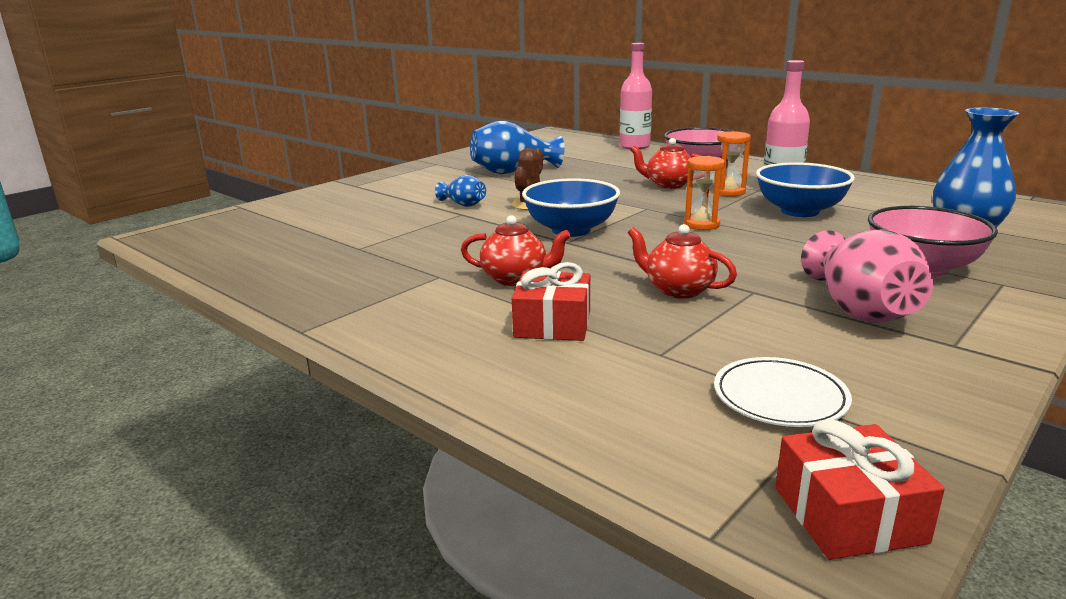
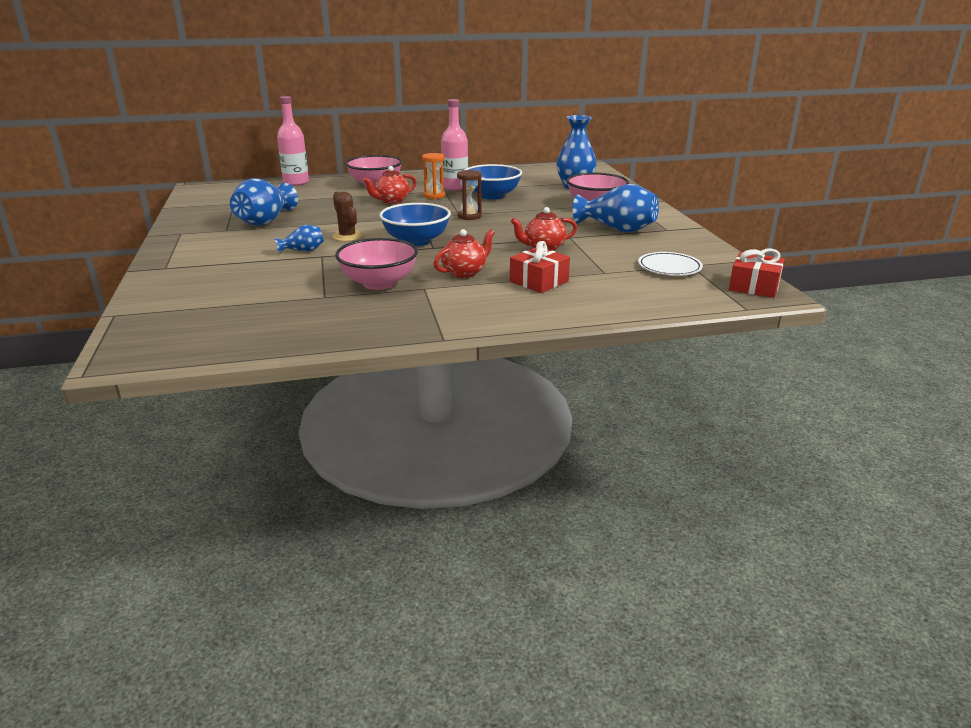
camera: 55 degrees left, 5 degrees up
(423, 255) = (379, 283): none -> pink bowl
(701, 224) = (469, 216): orange hourglass -> brown hourglass
(859, 309) = (617, 229): pink vase -> blue vase

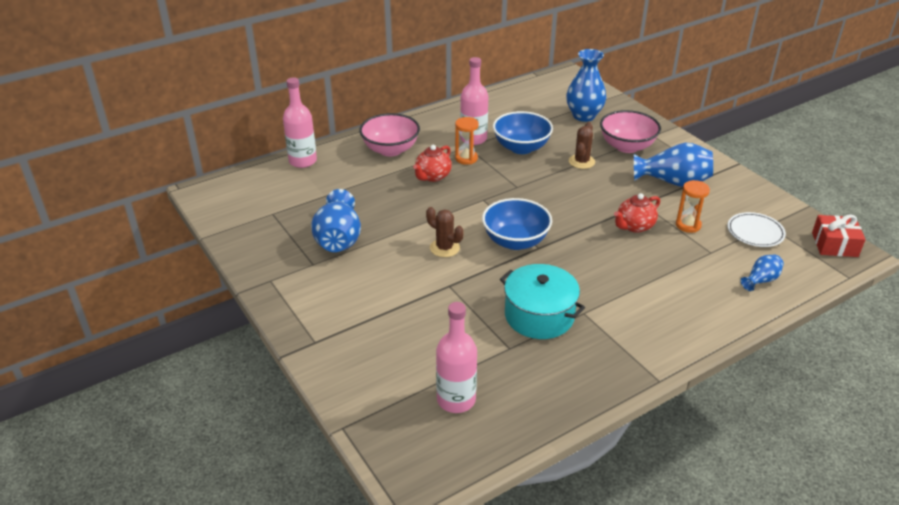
camera: 20 degrees left, 10 degrees up
(232, 317) = (456, 400): none -> pink bottle
(303, 251) = (424, 281): blue vase -> blue vase (761, 280)
(379, 283) = (539, 315): pink bowl -> turquoise pot
(464, 272) = (598, 281): red teapot -> none
(469, 216) = (529, 188): brown hourglass -> none
(539, 209) = (581, 162): none -> brown cactus
(539, 281) = (669, 279): red gift -> none
(600, 254) = (688, 225): none -> orange hourglass

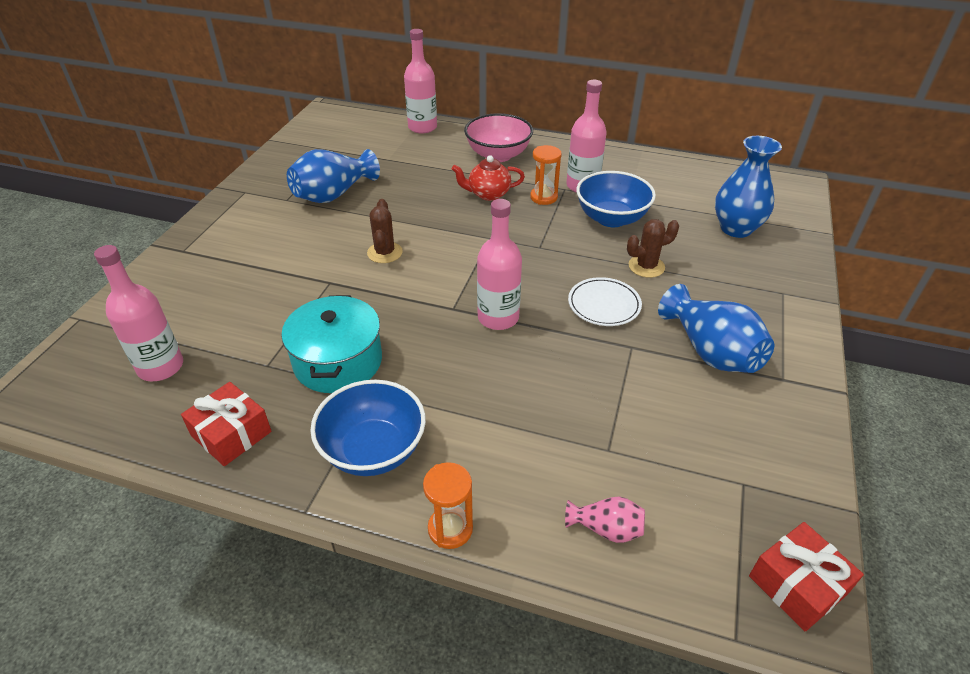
camera: 50 degrees right, 5 degrees up
(515, 241) = (446, 288): blue bowl -> blue bowl (373, 450)
(562, 388) = (231, 434): none -> red gift
(567, 235) = (498, 318): none -> pink bottle
(627, 146) = (727, 284): pink bowl -> none
(634, 226) = (578, 360): red teapot -> none
(688, 225) = (639, 404): orange hourglass -> orange hourglass (450, 529)
(755, 232) = (708, 476): white plate -> white plate (604, 304)
(761, 280) = (606, 529): blue vase -> pink vase

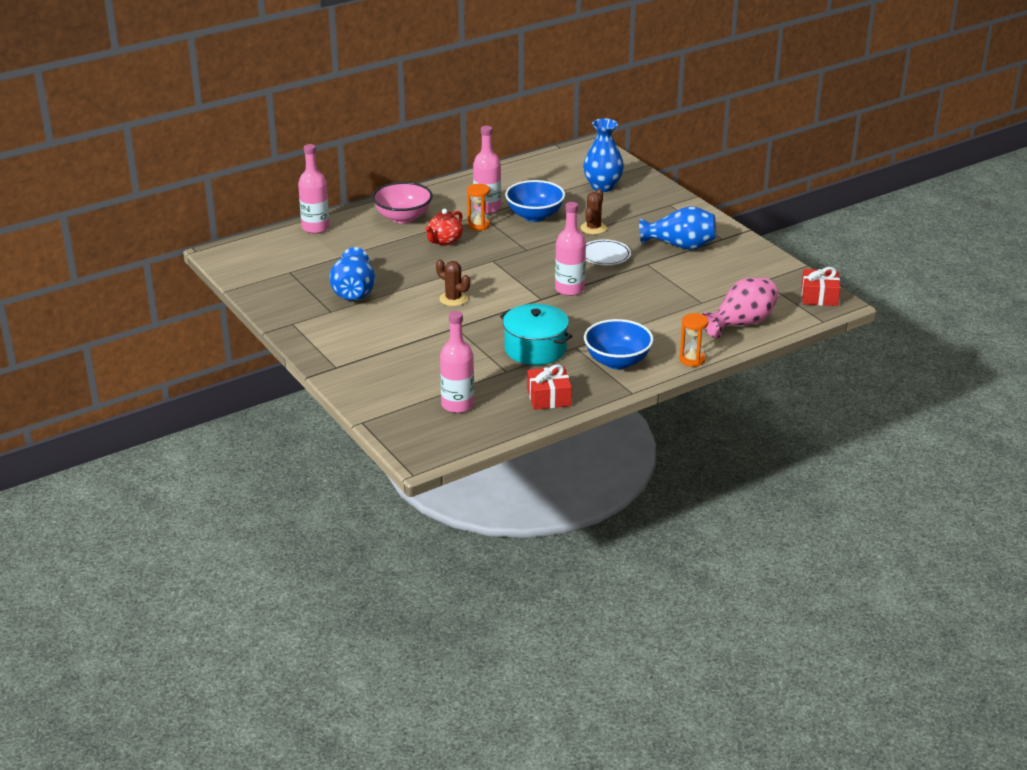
camera: 50 degrees left, 10 degrees down
(606, 529) = (741, 323): pink vase -> pink vase, size x1.91

